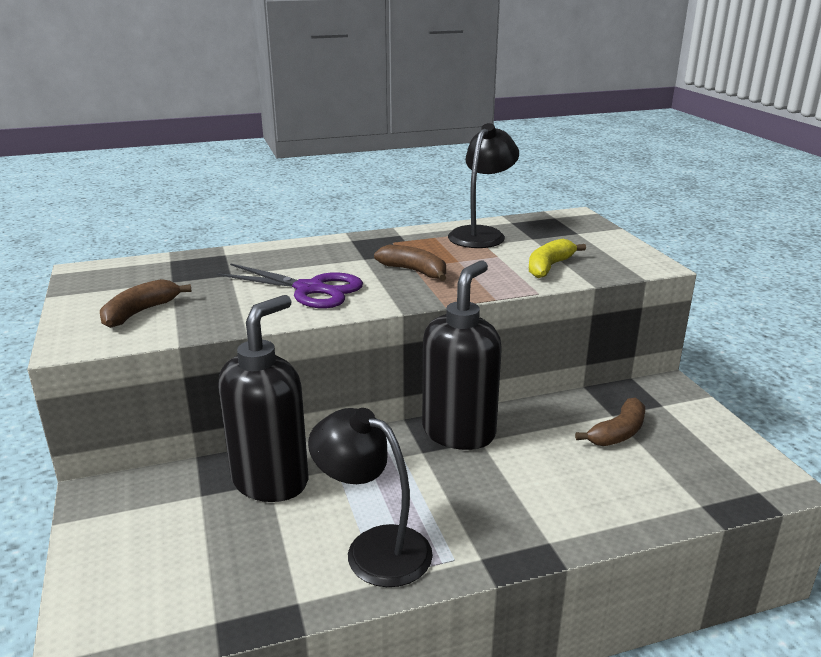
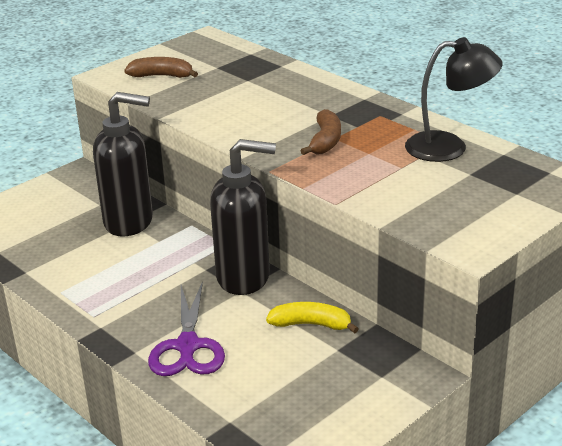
camera: 65 degrees right, 5 degrees up
(310, 289) = (249, 114): purple scissors -> purple scissors (187, 346)
(374, 548) = (86, 282): black lamp -> none
(549, 267) = (403, 196): yellow banana -> yellow banana (311, 324)
(618, 433) = (308, 358): brown banana -> none

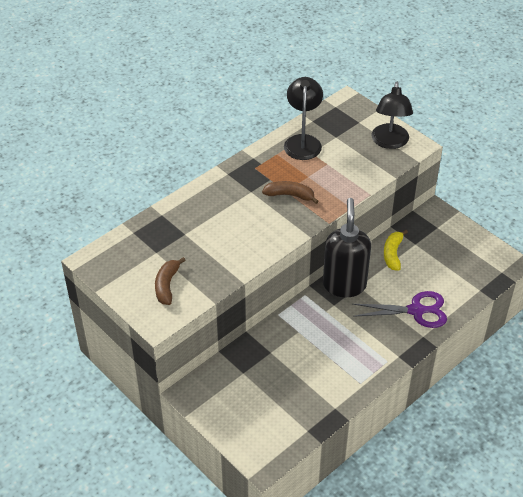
camera: 90 degrees left, 15 degrees up
(129, 222) = (271, 351): black soap dispenser -> none
(471, 222) = (389, 142): none -> black lamp

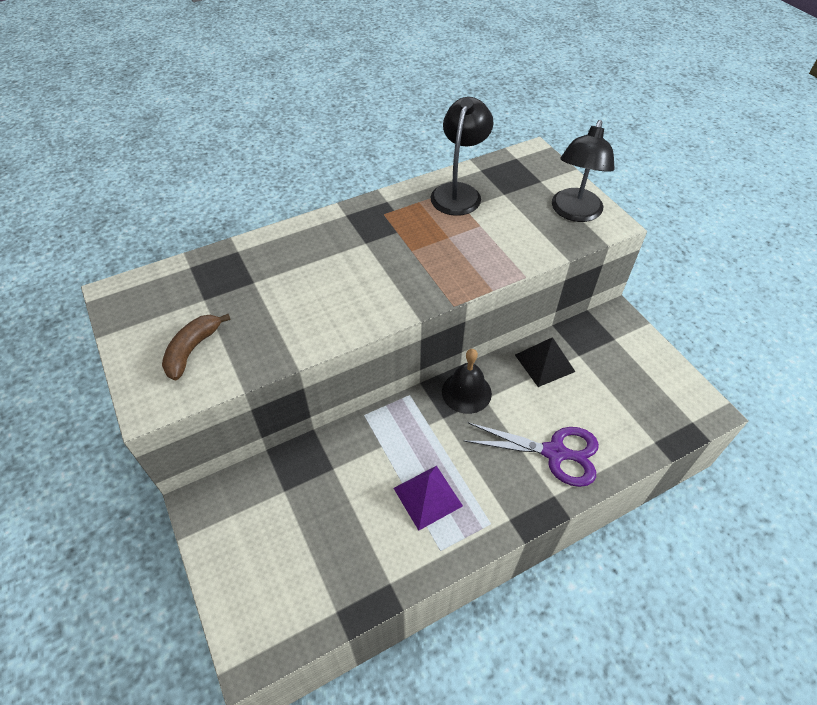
camera: 15 degrees right, 5 degrees up
(290, 195) = (414, 257): brown banana -> none
(341, 355) = (427, 496): none -> purple pyramid
(344, 285) = (466, 392): black soap dispenser -> black bell
(393, 254) = (544, 363): yellow banana -> black pyramid

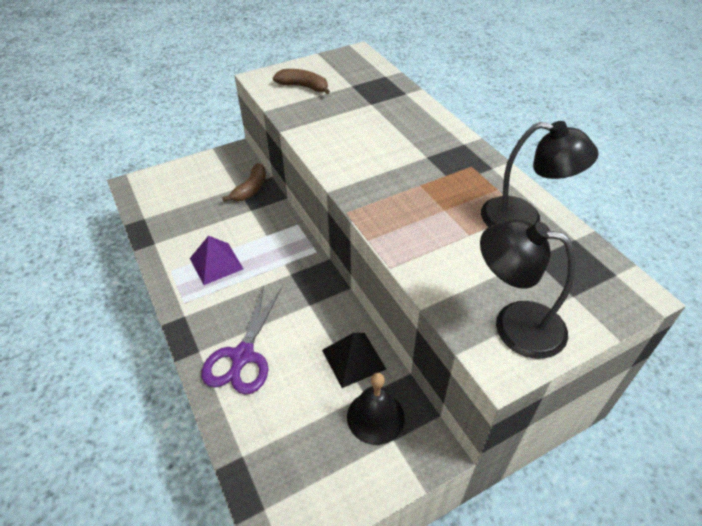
camera: 90 degrees right, 5 degrees down
(290, 472) = (251, 189): none -> brown banana
(466, 392) = (317, 291): black bell -> black bell (375, 417)

